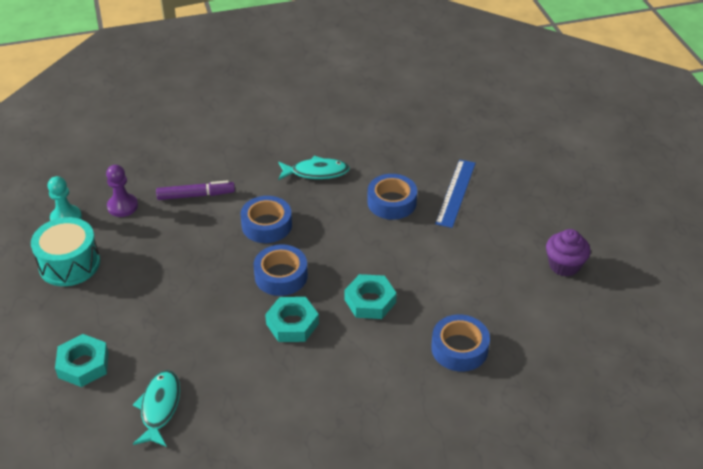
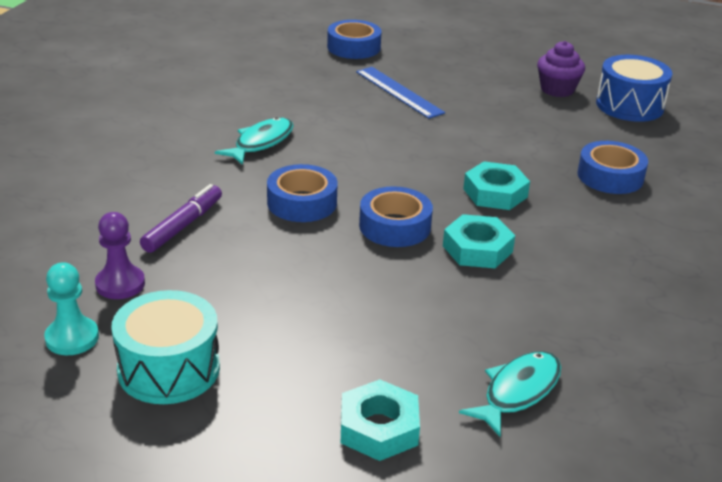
camera: 55 degrees left, 10 degrees down
(159, 407) = (518, 392): turquoise fish -> turquoise fish turned 90 degrees clockwise
(392, 202) = (367, 125): blue tape -> blue tape (353, 47)
(589, 315) = (629, 105): none -> blue drum

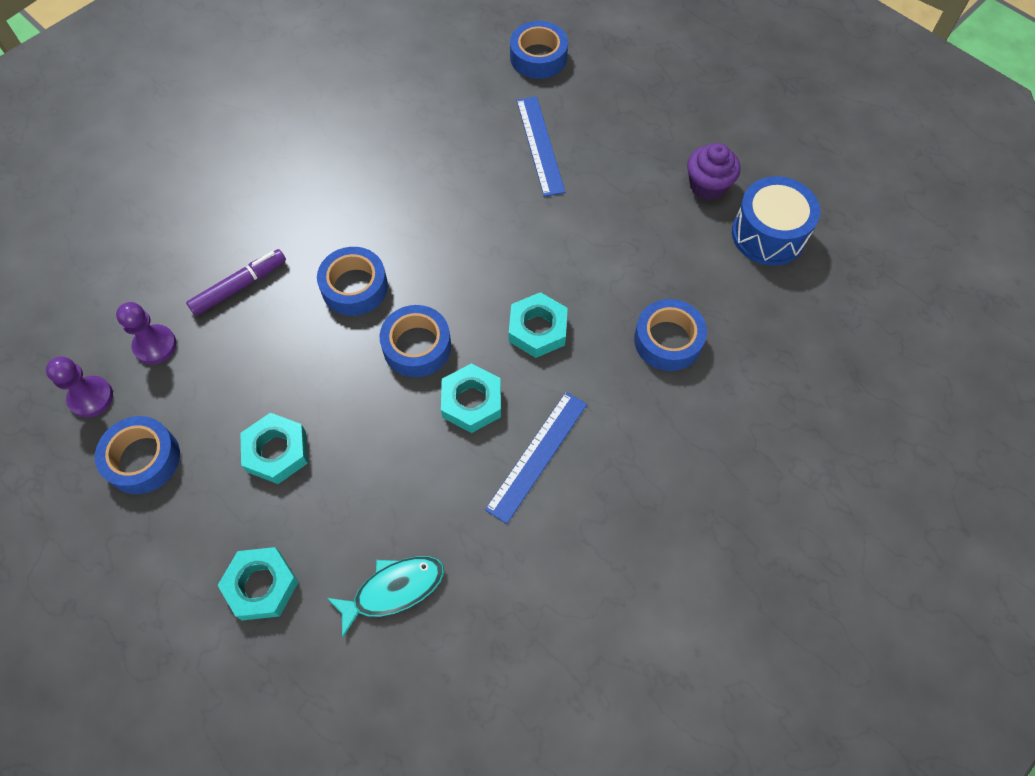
camera: 25 degrees right, 30 degrees up
(72, 338) = (91, 397): turquoise pawn -> purple pawn
(169, 369) = (143, 459): turquoise drum -> blue tape
(261, 143) = (365, 188): turquoise fish -> none
(314, 326) = (276, 451): none -> turquoise nut
(568, 268) = (537, 456): none -> blue ruler

